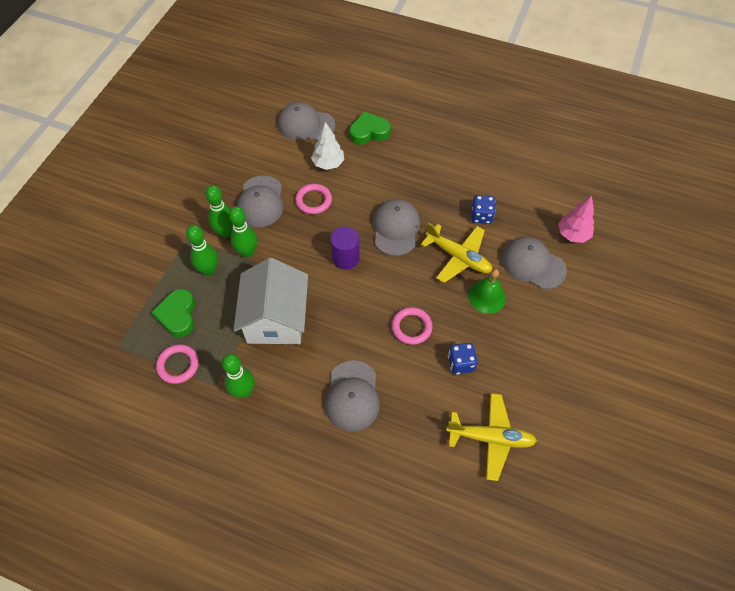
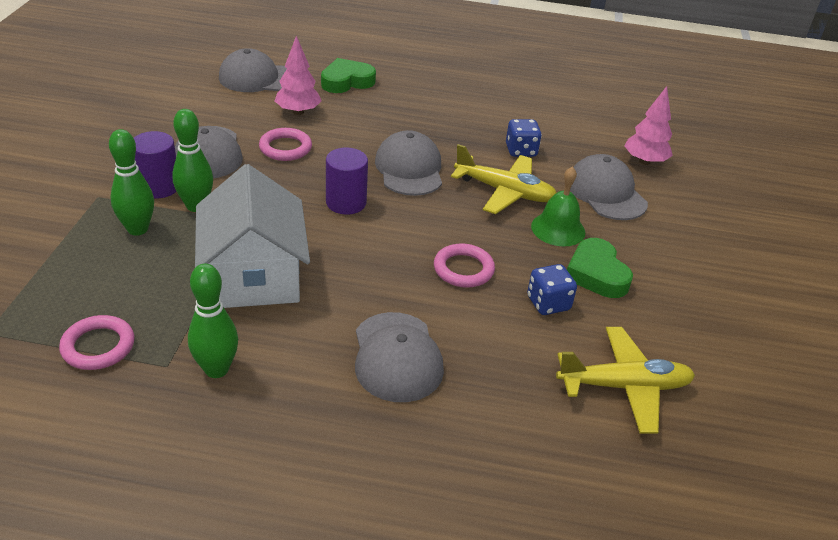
camera: 15 degrees left, 20 degrees down
(178, 315) = (91, 285): green heart -> green heart (596, 274)
(225, 232) = (159, 187): green bowling pin -> purple cylinder
(328, 164) = (298, 112): white tree -> pink tree
(532, 264) = (606, 193): grey cap -> grey cap turned 45 degrees clockwise

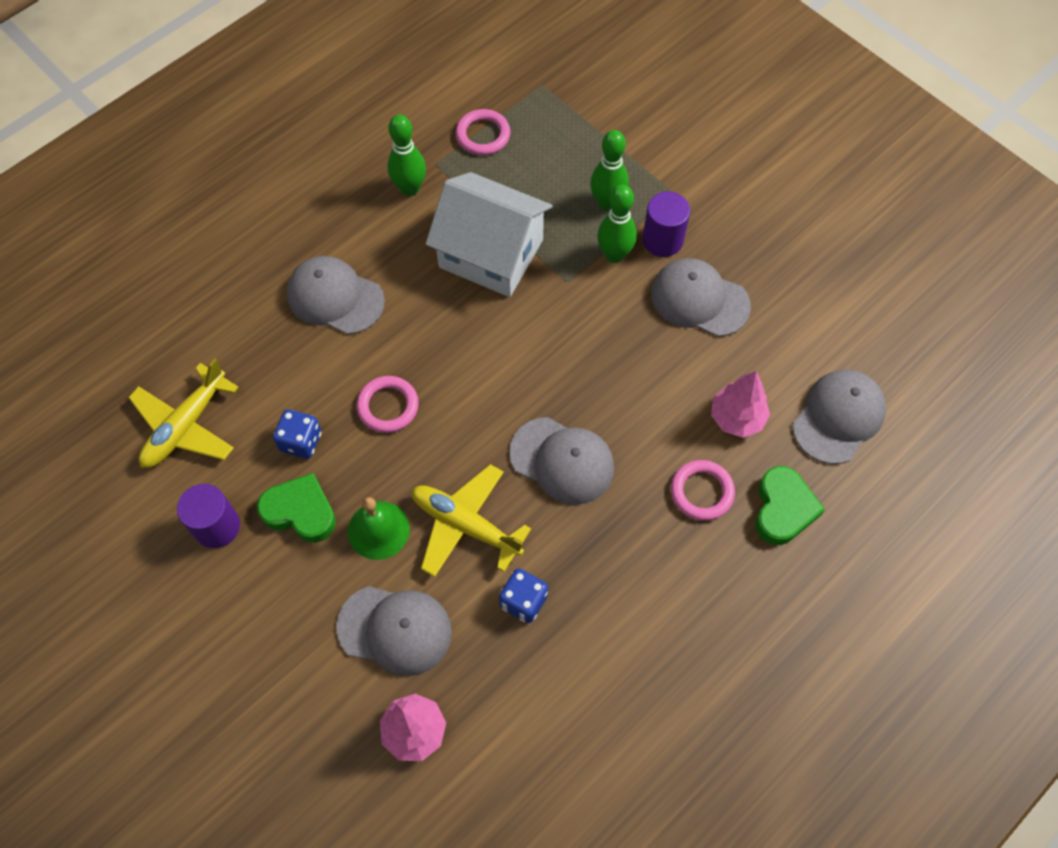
camera: 130 degrees right, 25 degrees up
(285, 148) = (669, 369): pink ring -> pink ring (701, 492)
(346, 203) = (543, 371): purple cylinder -> purple cylinder (217, 526)
(504, 192) = (465, 525): yellow plane -> yellow plane turned 60 degrees clockwise

